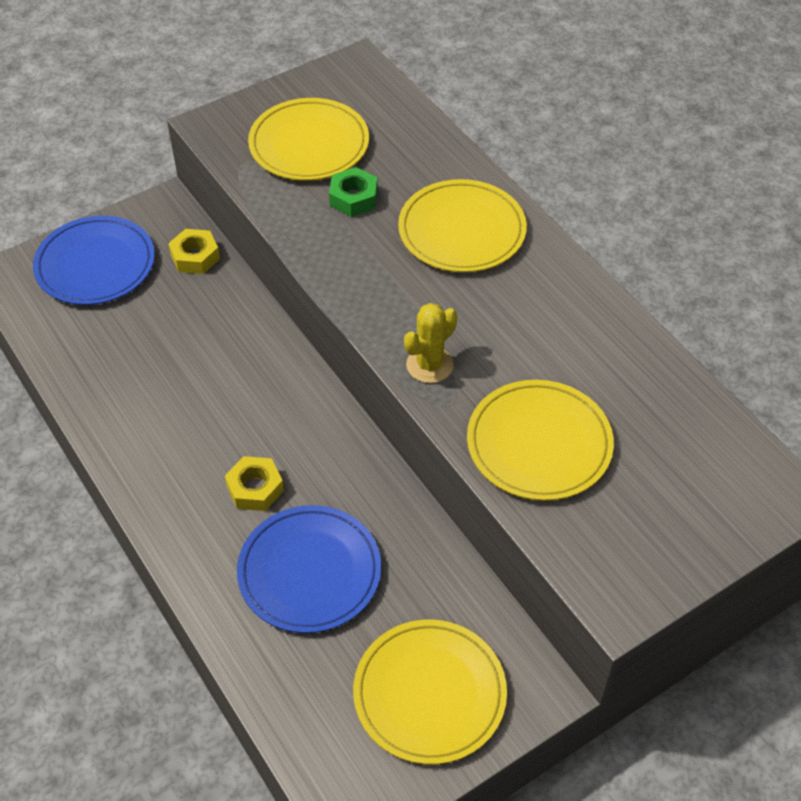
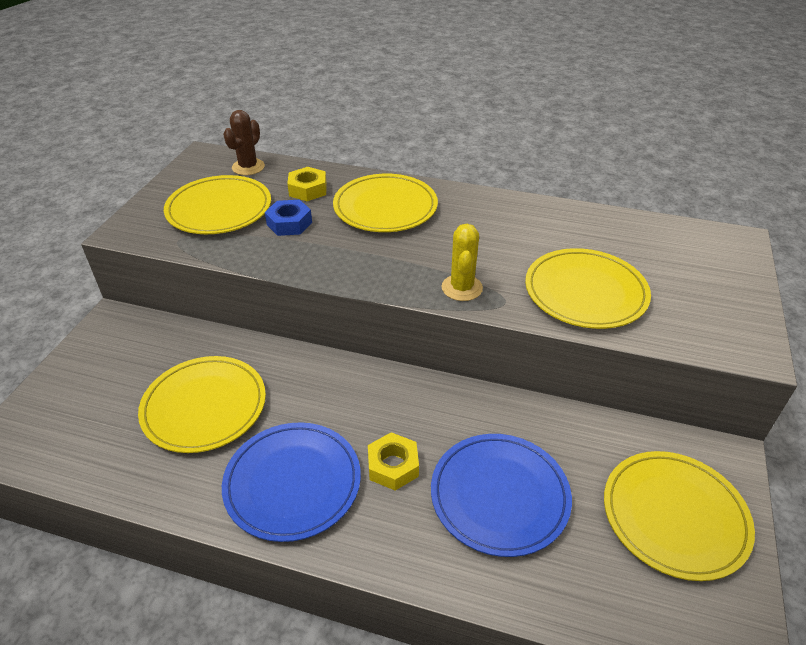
camera: 40 degrees left, 10 degrees down
(95, 264) = (85, 390): blue plate -> blue plate (292, 483)
(165, 338) = (204, 406): none -> yellow plate
(195, 257) = (173, 340): yellow nut -> yellow nut (308, 189)
(353, 198) = (289, 223): green nut -> blue nut
(383, 103) = (248, 167): none -> brown cactus

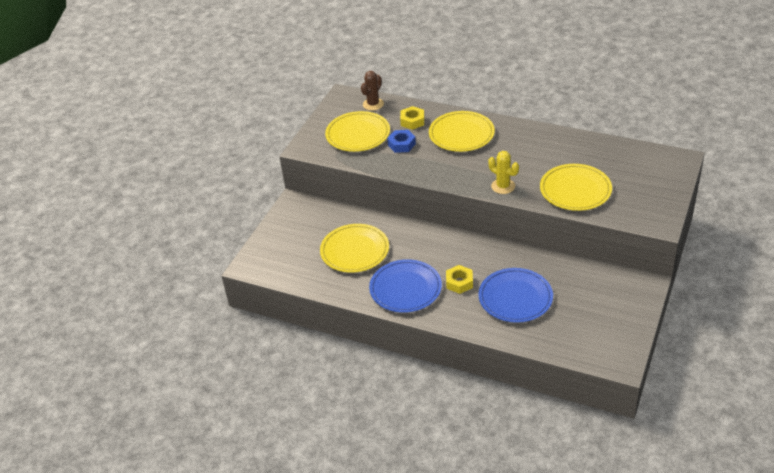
camera: 10 degrees right, 0 degrees up
(462, 288) = (503, 186): yellow cactus -> yellow cactus turned 60 degrees counterclockwise
(674, 516) = (607, 310): yellow plate -> none

